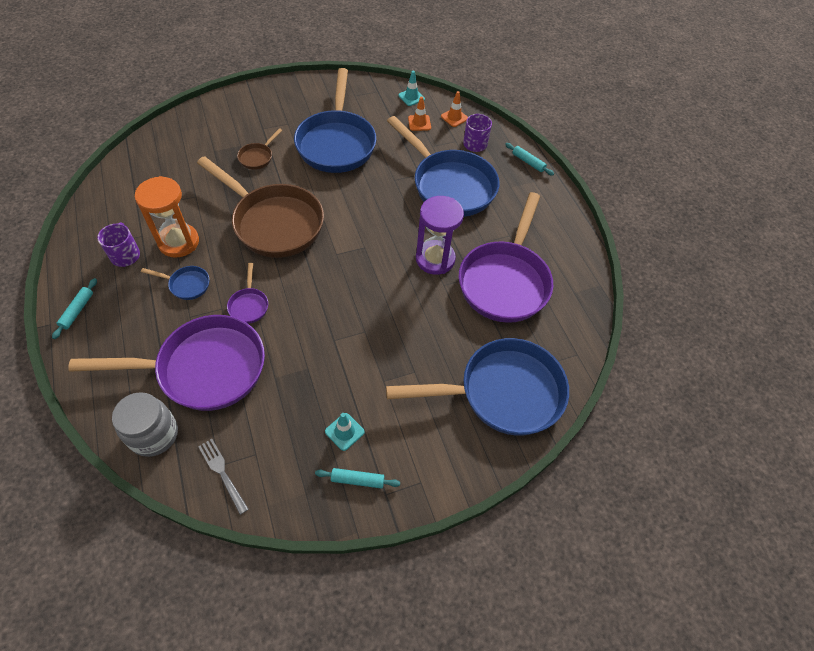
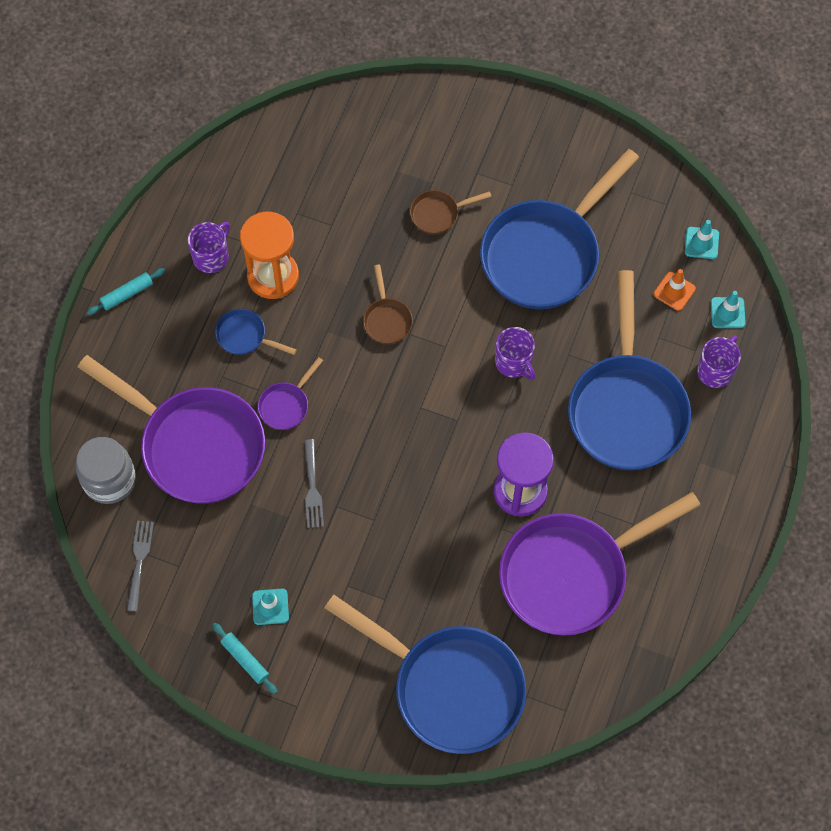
camera: 45 degrees right, 10 degrees up
(187, 284) = (245, 336): blue pan -> blue pan turned 150 degrees clockwise
(274, 222) = (387, 319): brown pan -> brown pan, size x0.41
(308, 340) = (312, 487): none -> grey fork
(368, 200) = (514, 362): none -> purple mug
(454, 117) = (727, 313): orange traffic cone -> turquoise traffic cone
(528, 162) = (757, 444): turquoise rolling pin -> none

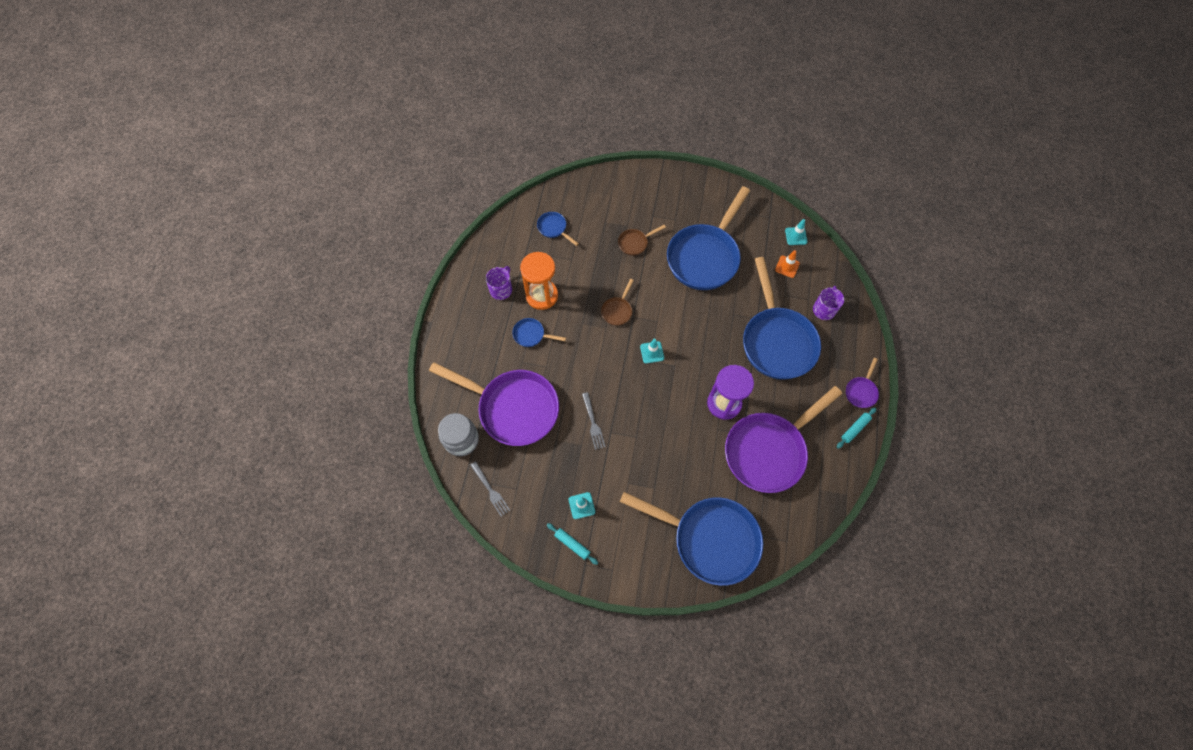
camera: 10 degrees left, 0 degrees up
(127, 294) = (452, 320): turquoise rolling pin -> turquoise rolling pin (855, 429)
(139, 561) = (490, 490): grey fork -> grey fork turned 150 degrees clockwise
(286, 405) = (566, 373): purple pan -> purple pan (861, 391)
(313, 169) = (553, 228): none -> blue pan
(387, 319) = (617, 311): brown pan -> brown pan turned 45 degrees clockwise
(514, 362) = (701, 324): purple mug -> none
(727, 313) = (822, 274): turquoise traffic cone -> turquoise traffic cone (652, 352)

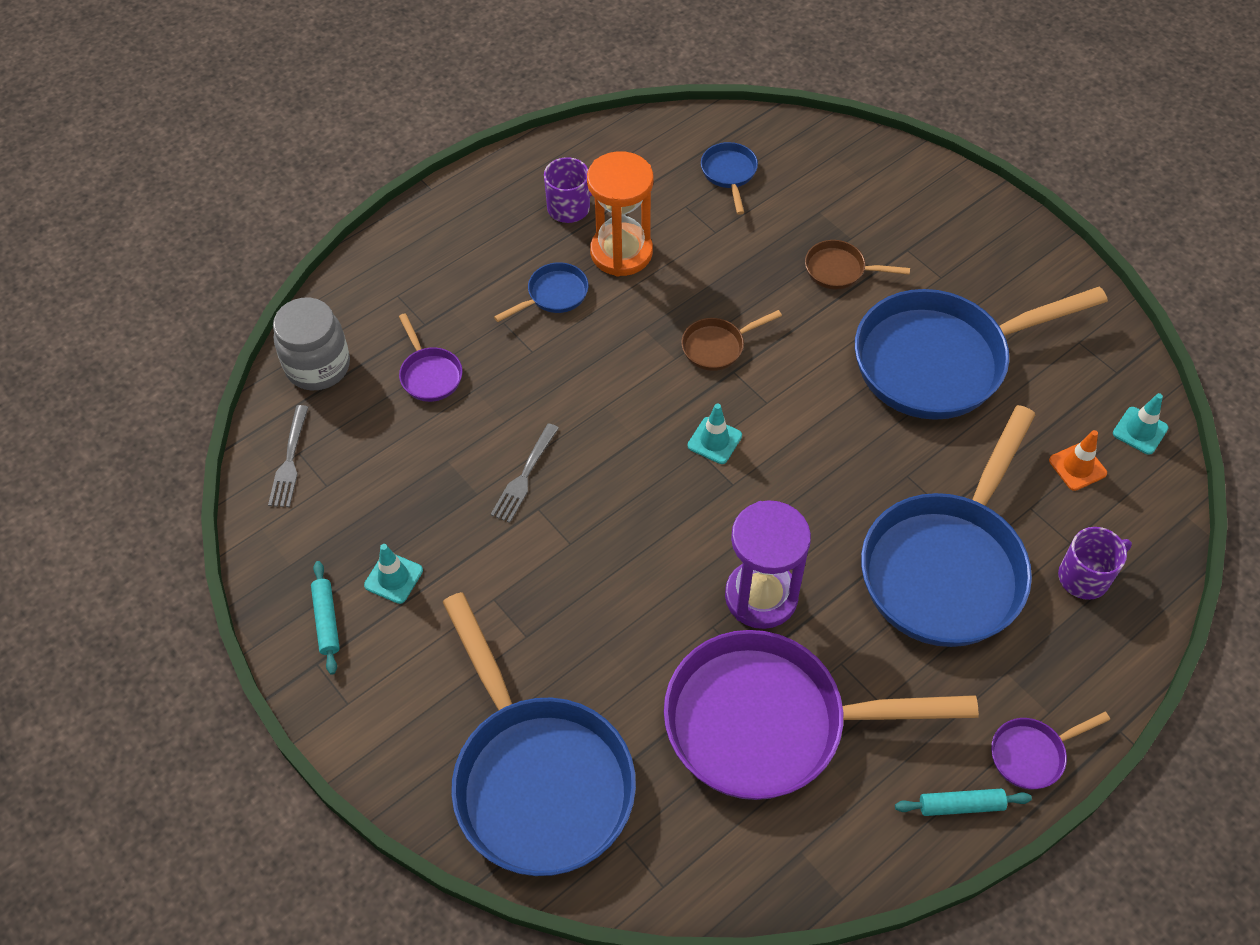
camera: 40 degrees right, 10 degrees down
(513, 408) = (430, 374): purple pan -> purple pan, size x0.41
(531, 335) = (553, 295): blue pan -> blue pan turned 90 degrees clockwise

